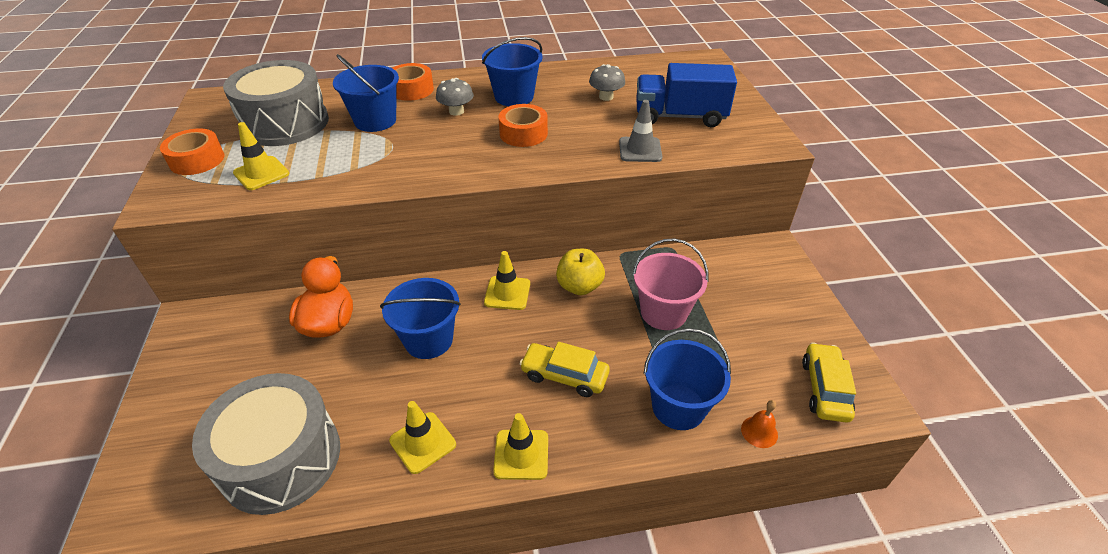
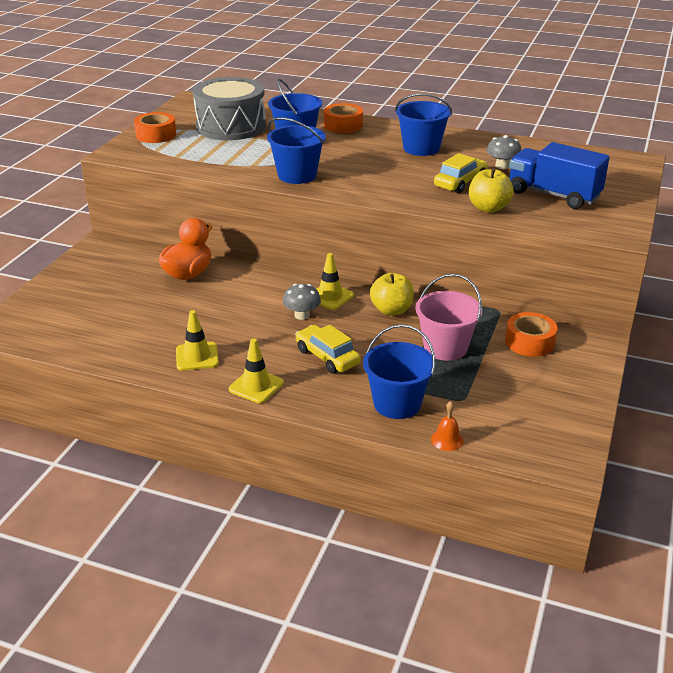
camera: 30 degrees right, 10 degrees down
(261, 173) = (190, 153): yellow traffic cone -> none
(281, 458) = (105, 333): grey drum -> none
(428, 340) = (248, 305): blue bucket -> blue bucket (297, 175)
(456, 111) = (363, 148): grey mushroom -> grey mushroom (302, 315)
(523, 133) = (402, 174): orange tape -> orange tape (529, 342)
(640, 150) = (488, 208): grey traffic cone -> yellow apple
(824, 389) = (534, 438): yellow car -> yellow car (460, 182)

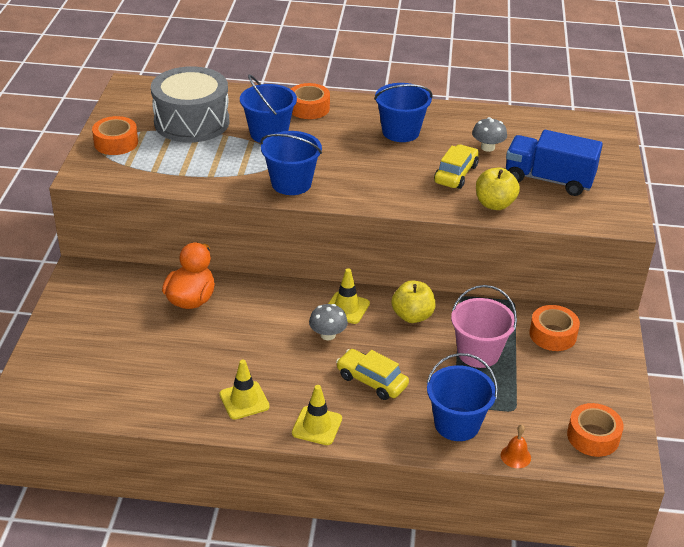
camera: 15 degrees left, 5 degrees up
(538, 434) = (593, 436): none -> orange tape

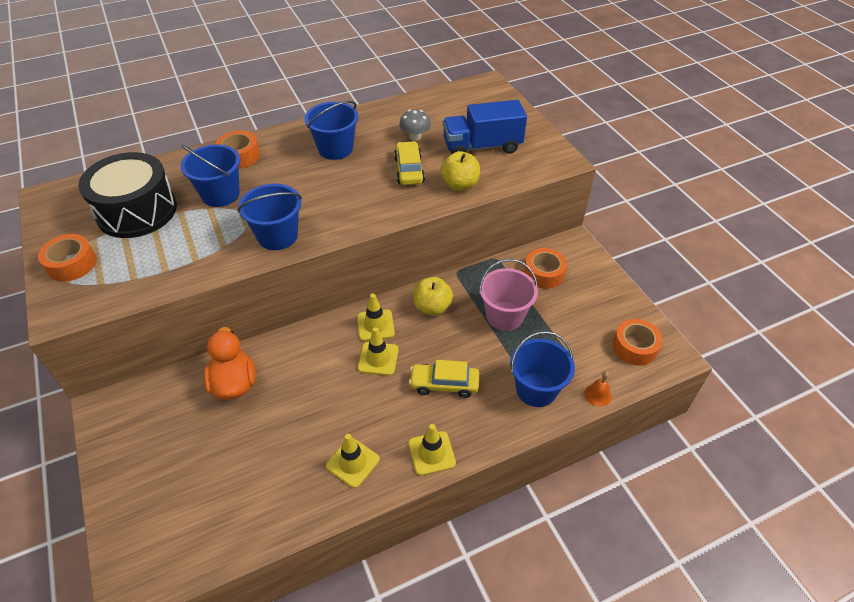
camera: 30 degrees left, 10 degrees up
(192, 122) = (137, 211): grey drum -> black drum
(328, 335) = (378, 358): grey mushroom -> yellow traffic cone

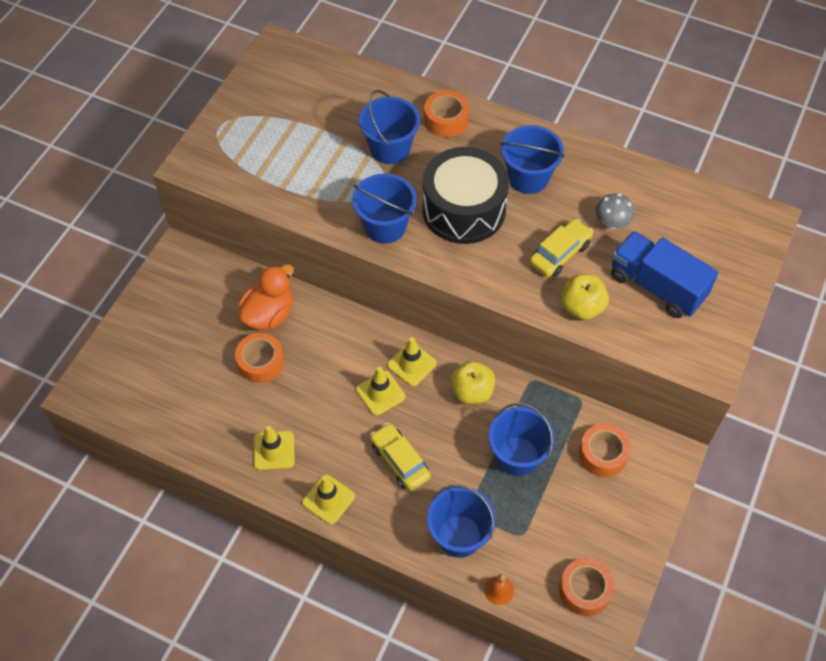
camera: 50 degrees right, 10 degrees up
(72, 264) = (234, 127): orange tape -> orange tape (260, 362)
(137, 211) = (319, 114): black drum -> black drum (464, 209)
(504, 316) = (517, 456): pink bucket -> blue bucket

